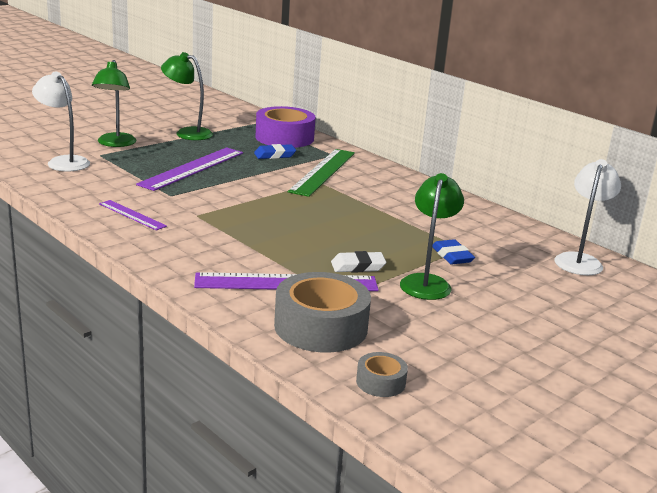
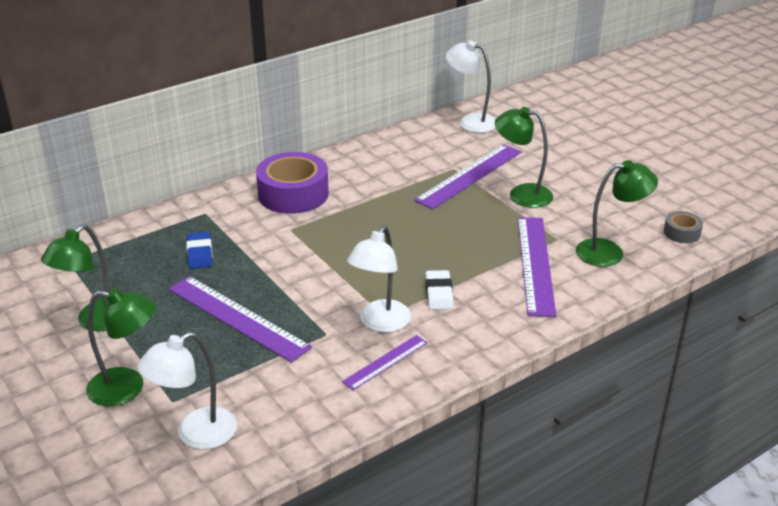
camera: 80 degrees left, 10 degrees up
(184, 213) = (380, 323): none -> white lamp
(284, 138) = (136, 243): purple tape -> purple tape (293, 194)
(321, 327) = (609, 252): grey tape -> green lamp
(323, 172) = (260, 224): green ruler -> none
(358, 266) = (497, 224): white eraser -> white eraser (439, 293)
(452, 256) = (469, 176): blue eraser -> purple ruler

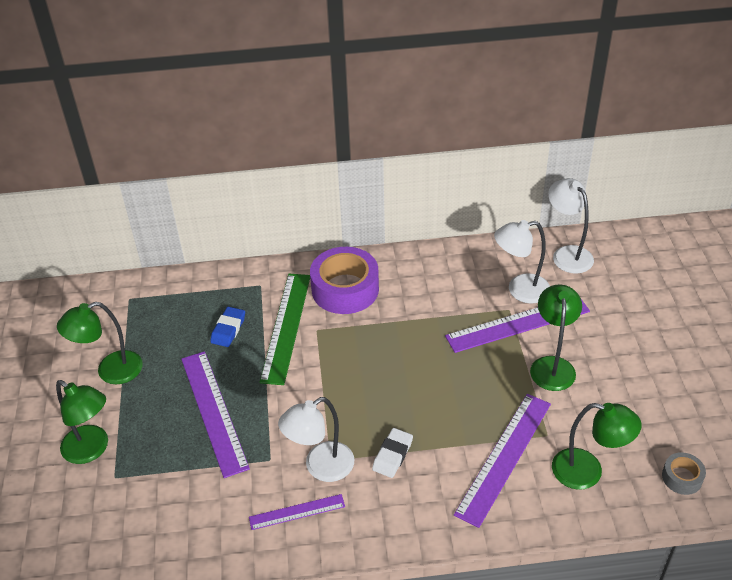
camera: 30 degrees right, 10 degrees up
(195, 434) = (110, 519): white lamp -> white lamp (520, 290)
(258, 235) = (286, 327): none -> green ruler
(521, 194) = (552, 365): green lamp -> green lamp turned 45 degrees clockwise

